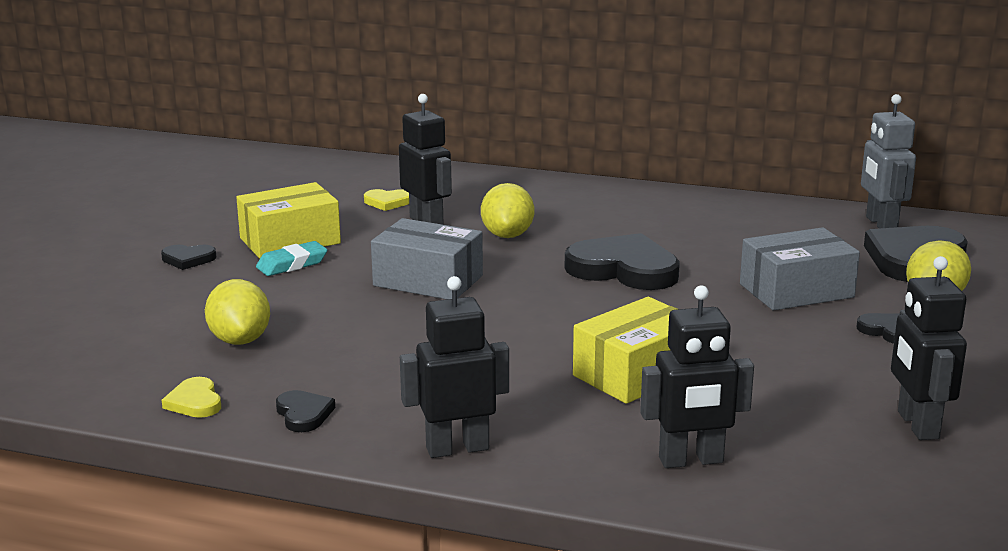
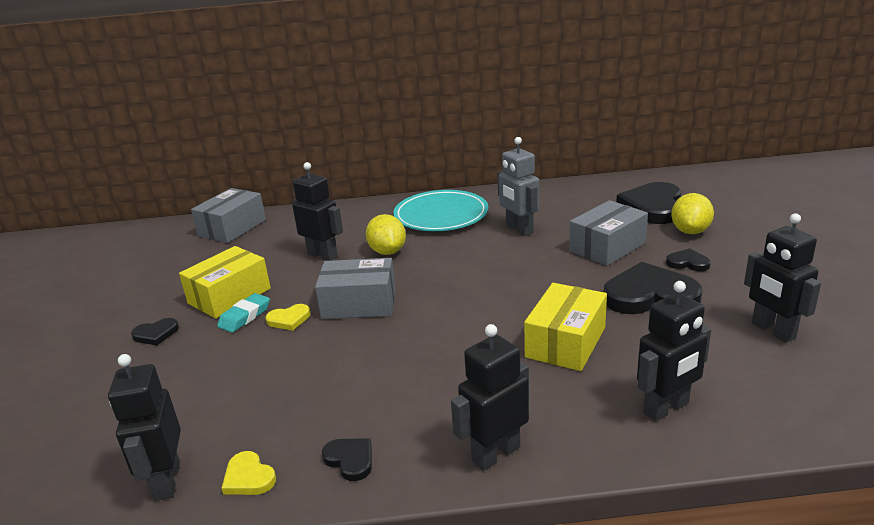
camera: 20 degrees left, 5 degrees up
(117, 385) = (167, 481): none -> black robot
(240, 340) = (248, 400): yellow lemon -> none
(344, 171) = (232, 228): none -> grey box
(387, 202) = (282, 245): yellow heart -> yellow heart (289, 319)
(611, 210) = (441, 215): none -> turquoise plate
(624, 269) = (487, 259): black heart -> black heart (649, 295)
(881, 224) = (611, 187): grey robot -> grey robot (519, 229)

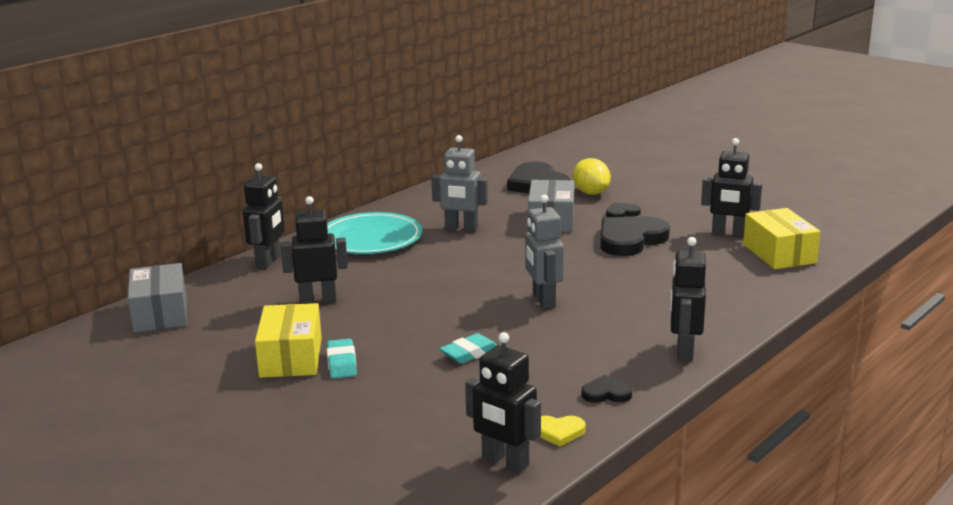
camera: 45 degrees left, 5 degrees down
(156, 334) = (279, 406): black heart -> none
(289, 319) = (388, 349): yellow heart -> none
(329, 352) = (469, 353): none -> turquoise eraser
(359, 304) = (428, 318): grey box -> none
(387, 251) = (376, 278): yellow lemon -> none
(467, 327) = (543, 300): none -> grey robot
(565, 342) = (624, 283): yellow box -> yellow box (779, 253)
(666, 408) = (735, 292): black robot -> black robot (268, 261)

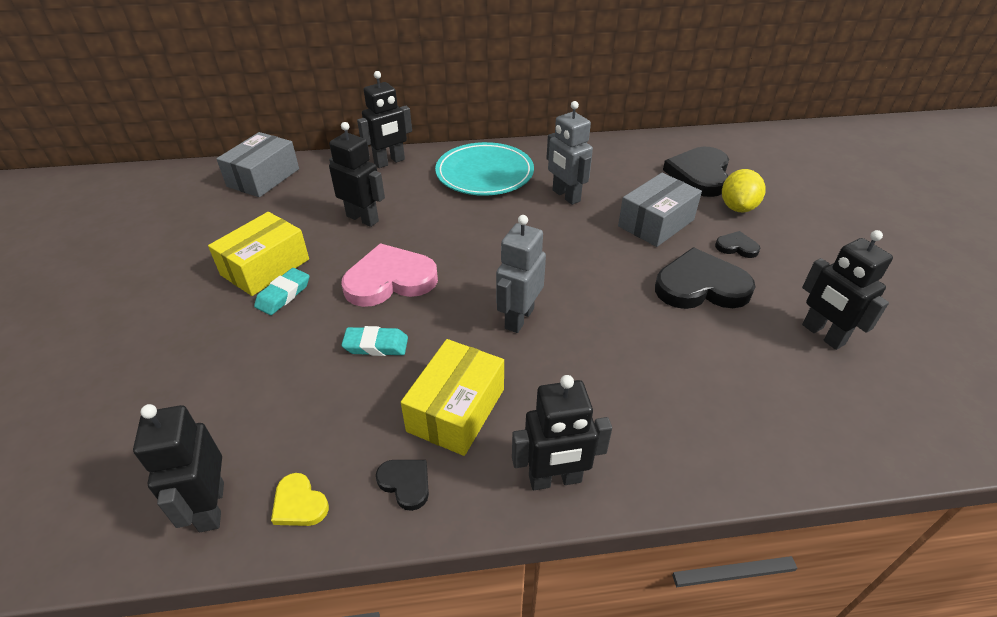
camera: 40 degrees right, 20 degrees up
(413, 321) = (390, 280): none -> pink heart
(684, 351) = (555, 479): black robot -> black robot turned 150 degrees counterclockwise
(779, 253) = (852, 399): yellow box -> yellow box (456, 410)

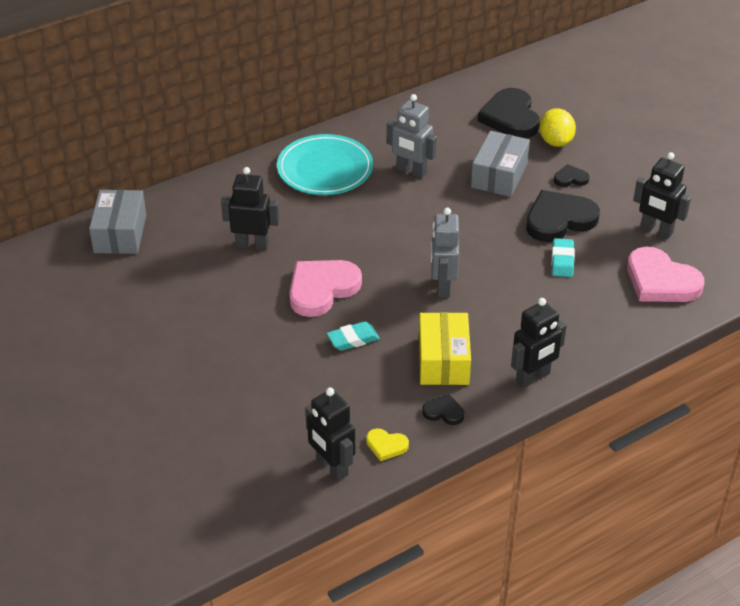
camera: 25 degrees left, 0 degrees up
(265, 267) = (208, 311): yellow box -> none
(283, 295) = (246, 327): turquoise eraser -> turquoise eraser (562, 261)
(389, 162) = (227, 182): black robot -> none
(804, 403) = (661, 281): none -> pink heart

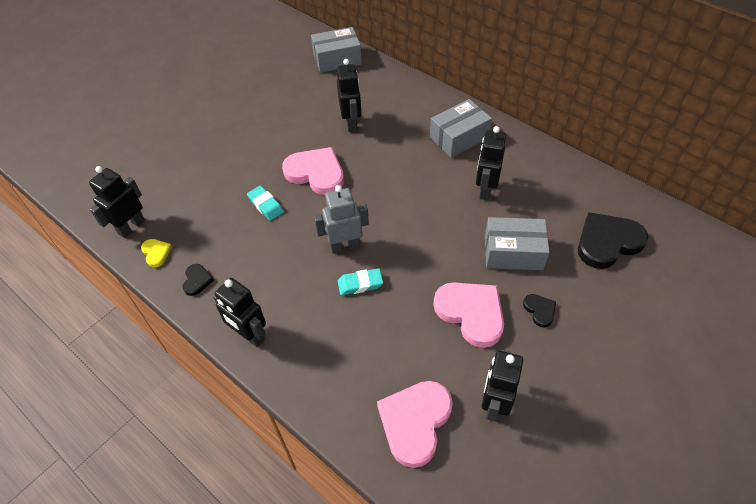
camera: 75 degrees right, 10 degrees up
(325, 169) = (459, 137): turquoise plate -> grey box
(386, 445) = (156, 253): yellow heart -> yellow heart turned 150 degrees clockwise
(411, 171) = (485, 190): grey robot -> black robot
(443, 360) = (255, 267): yellow box -> none
(555, 141) = (592, 286): yellow lemon -> none
(559, 219) = (471, 313): black heart -> pink heart
(562, 261) = (412, 328): turquoise eraser -> turquoise eraser (360, 284)

